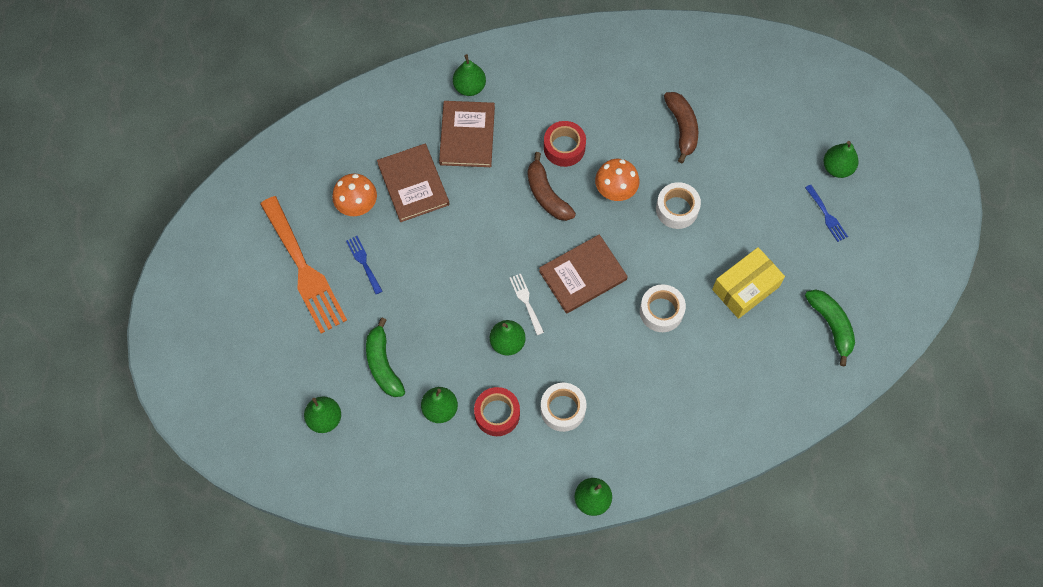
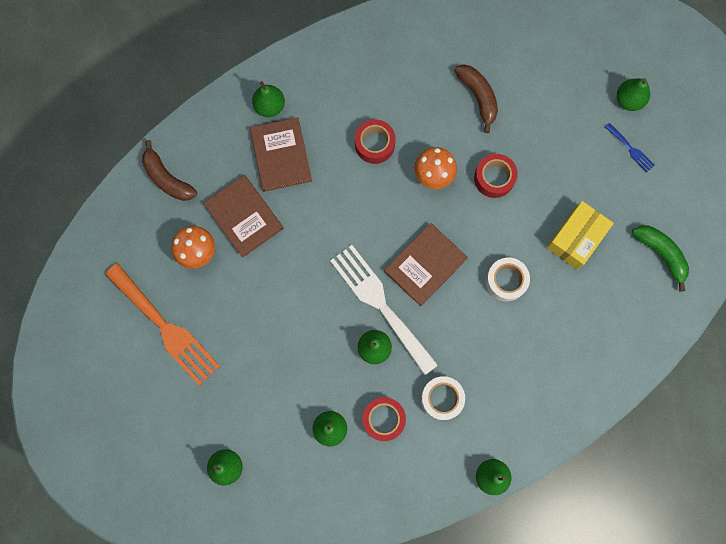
camera: 15 degrees left, 10 degrees up
(363, 262) = (219, 306): blue fork -> none
(383, 364) = (266, 400): green banana -> none
(526, 301) = (380, 304): white fork -> white fork, size x2.33
(547, 195) = (371, 195): brown banana -> brown banana (167, 178)
(677, 209) = (494, 178): white tape -> red tape

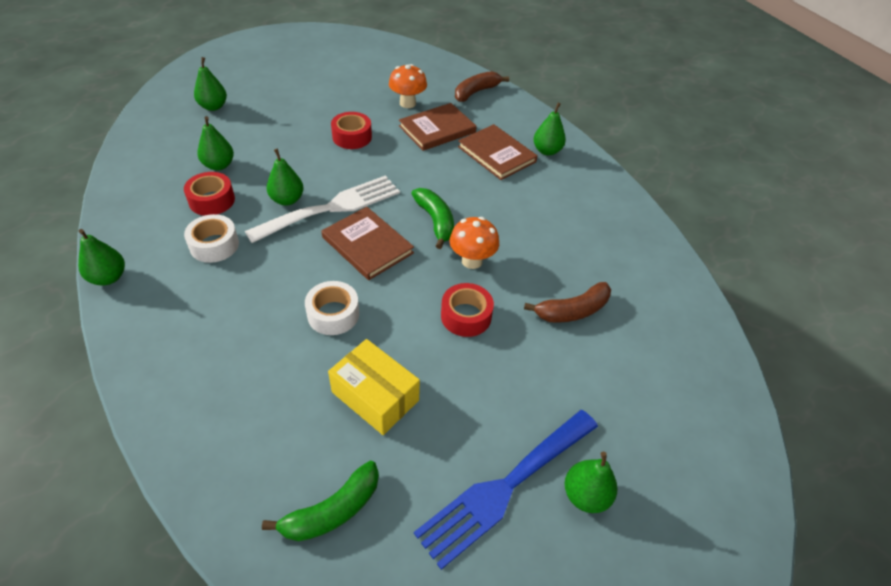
camera: 90 degrees right, 30 degrees down
(166, 328) = (344, 84): orange fork -> none
(281, 155) = (496, 154): brown book -> brown book turned 60 degrees clockwise
(374, 144) = (509, 217): red tape -> red tape (352, 137)
(387, 209) = (435, 221): none -> green banana
(631, 149) = (504, 488): blue fork -> blue fork, size x2.33

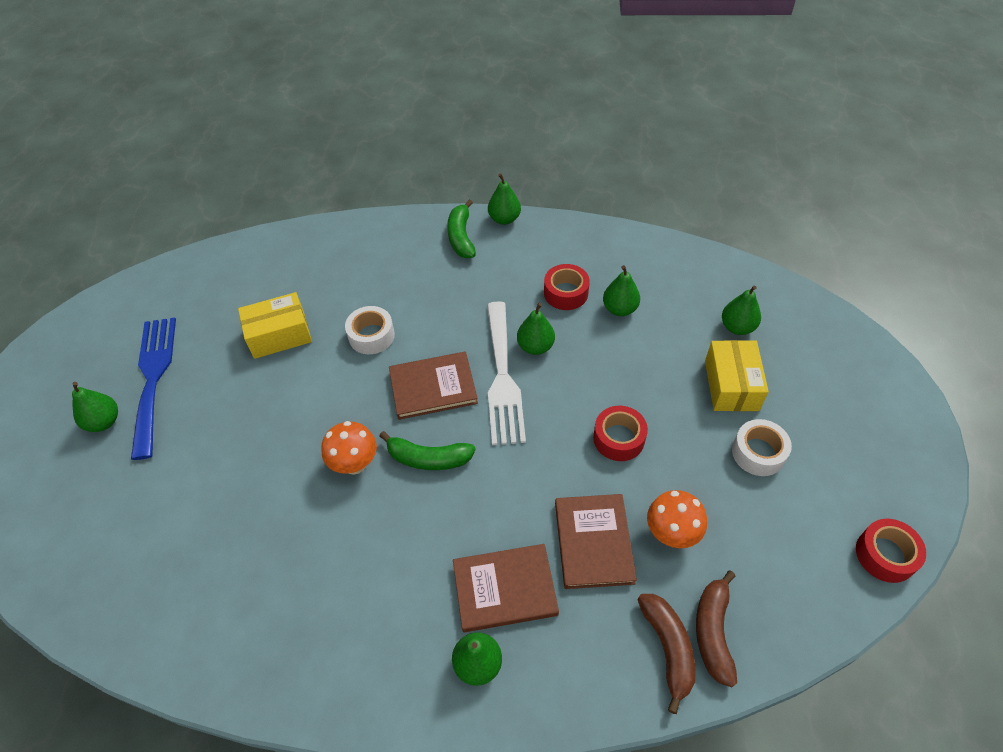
camera: 125 degrees right, 5 degrees up
(214, 245) = (503, 282): white tape -> white tape (758, 453)
(274, 101) = (731, 385): none -> yellow box
(332, 510) = (224, 287): green banana -> green banana (461, 237)
(466, 316) = (299, 426): red tape -> red tape (885, 555)
(572, 311) = (235, 517): brown banana -> brown banana (713, 632)

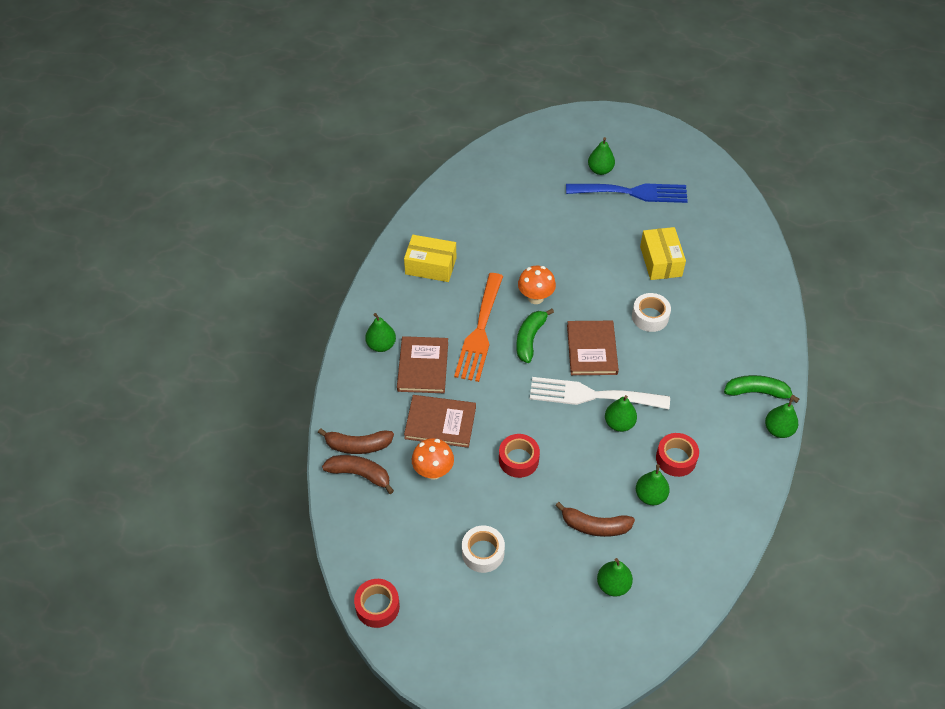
camera: 100 degrees right, 0 degrees up
(427, 523) = (480, 332): none -> orange fork
(676, 351) = (595, 526): none -> brown banana
(731, 385) = (551, 556): yellow box -> yellow box (430, 266)

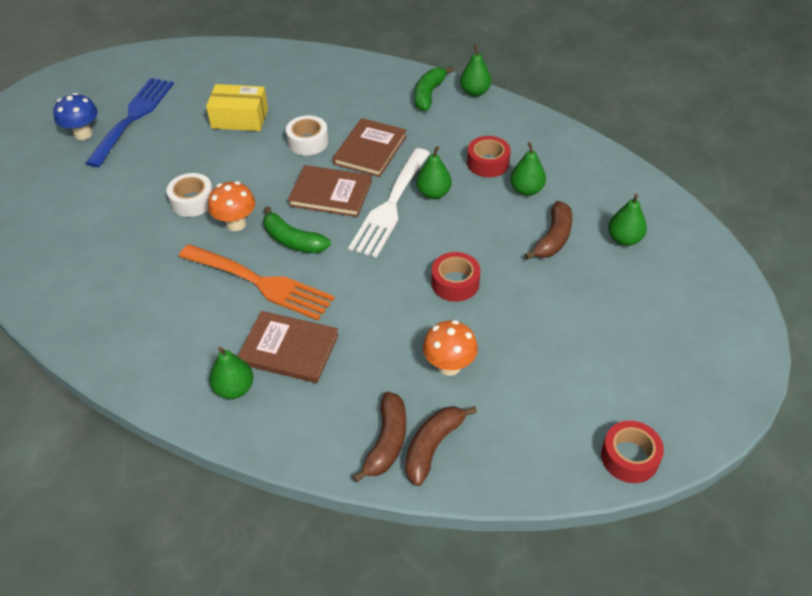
camera: 75 degrees left, 5 degrees down
(430, 266) = (131, 313): yellow box -> none
(440, 423) = (381, 346): brown book -> brown book (370, 150)
(483, 552) = (570, 338): white tape -> white tape (192, 201)
(600, 170) = (83, 134): green pear -> blue mushroom

